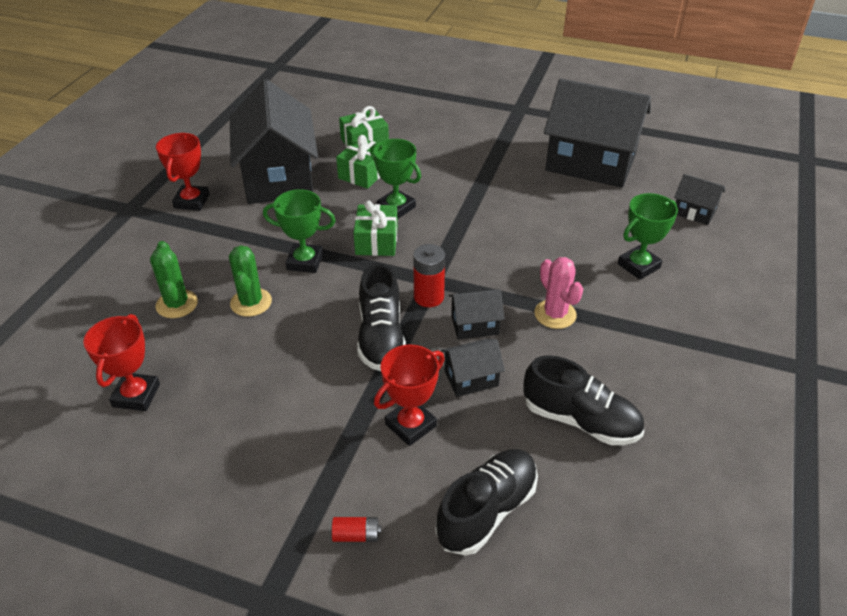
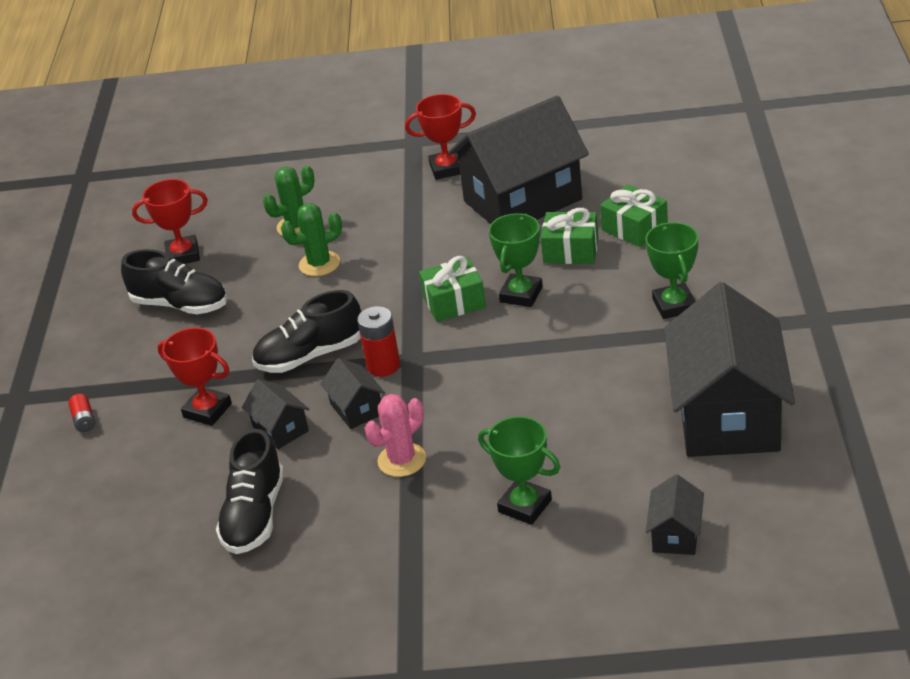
camera: 75 degrees right, 5 degrees down
(305, 262) = (394, 271): green trophy -> green trophy (674, 305)
(487, 511) = (129, 484): black shoe -> black shoe (180, 305)

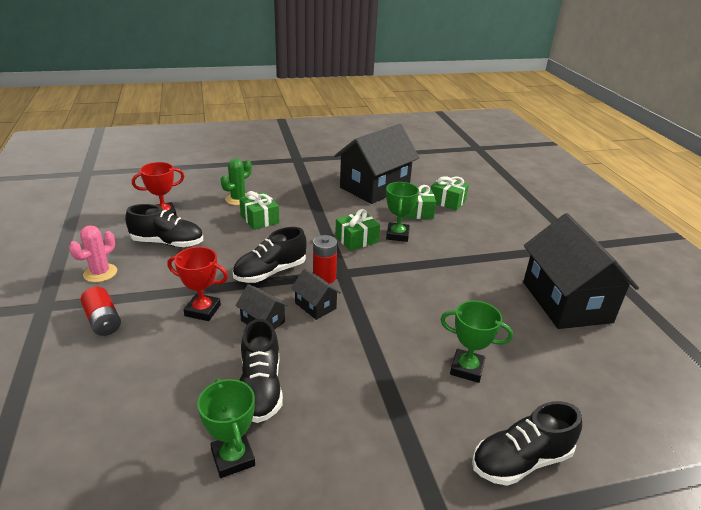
camera: 20 degrees left, 5 degrees down
(84, 420) = (103, 321): red battery -> red battery, size x1.69
(319, 264) = (259, 219): green cactus -> green gift
(402, 460) = (362, 340): pink cactus -> pink cactus (100, 273)
(447, 169) = (322, 172): red trophy -> none
(535, 619) = (521, 460): none -> black shoe
(674, 305) = (494, 240): green trophy -> green trophy (233, 458)
(675, 534) = (583, 383): black house -> none

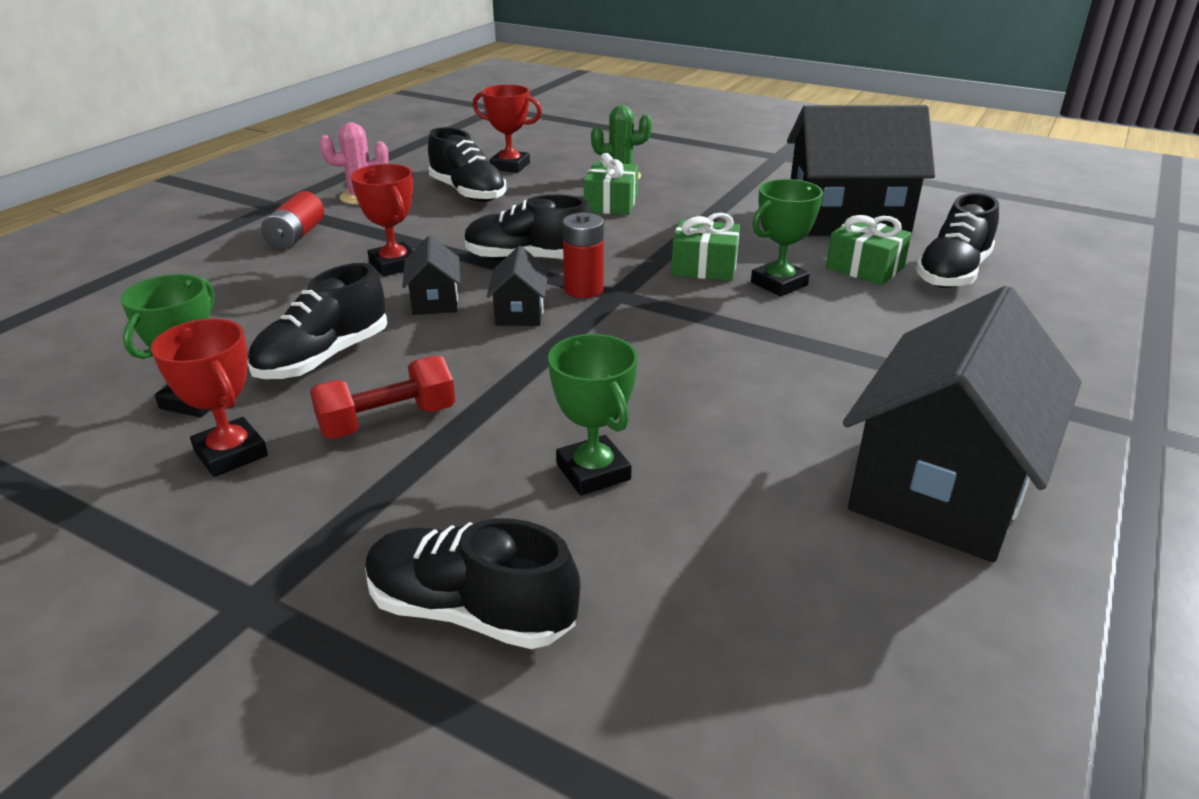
camera: 45 degrees right, 0 degrees up
(307, 472) = (231, 453): none -> red trophy
(351, 401) = (388, 421): none -> red dumbbell
(447, 201) = (952, 273): green gift -> black shoe

